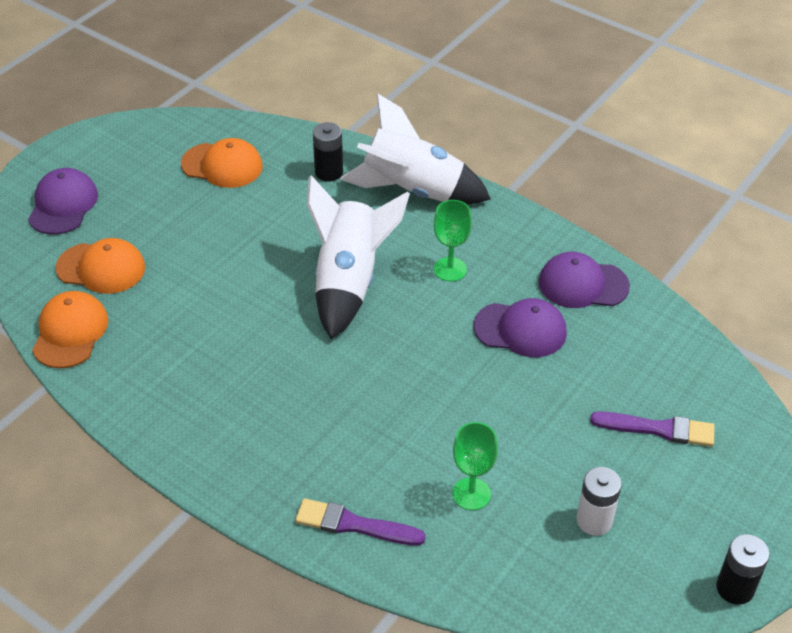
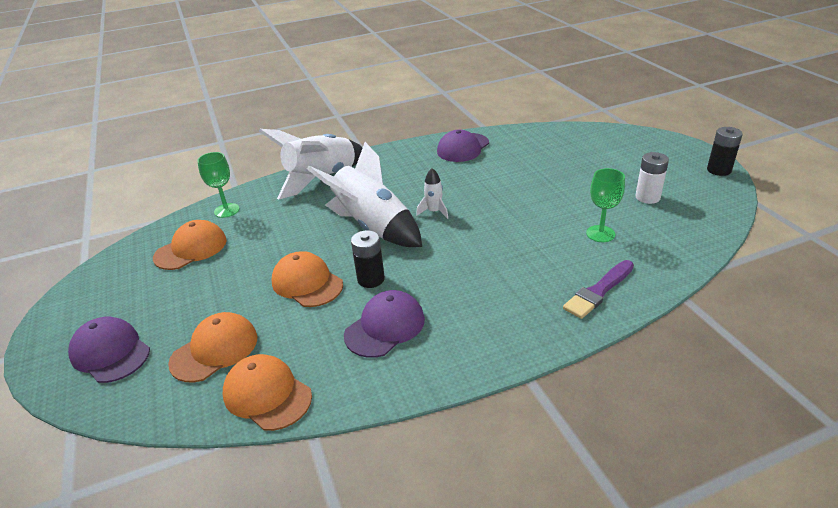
camera: 55 degrees left, 10 degrees down
(224, 279) = (307, 283): none -> orange cap
(329, 172) = (262, 205): black battery -> black battery (371, 279)
(413, 320) = (434, 211): none -> white rocket
(450, 269) = (404, 185): green goblet -> green goblet (226, 210)
(520, 330) = (479, 177): purple cap -> purple cap (385, 327)
(658, 429) = (591, 158): purple brush -> none

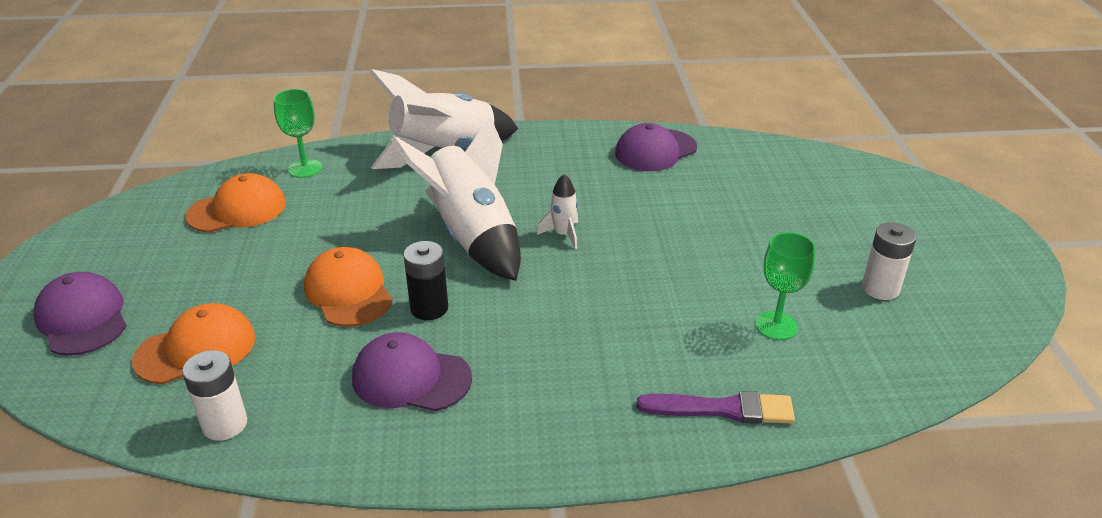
camera: 15 degrees right, 0 degrees up
(267, 394) = (225, 424): orange cap -> white battery
(385, 327) = (411, 378): purple cap -> purple cap turned 135 degrees counterclockwise
(598, 291) = (722, 409): purple brush -> purple brush turned 150 degrees counterclockwise
(719, 170) = (1019, 273): black battery -> none

